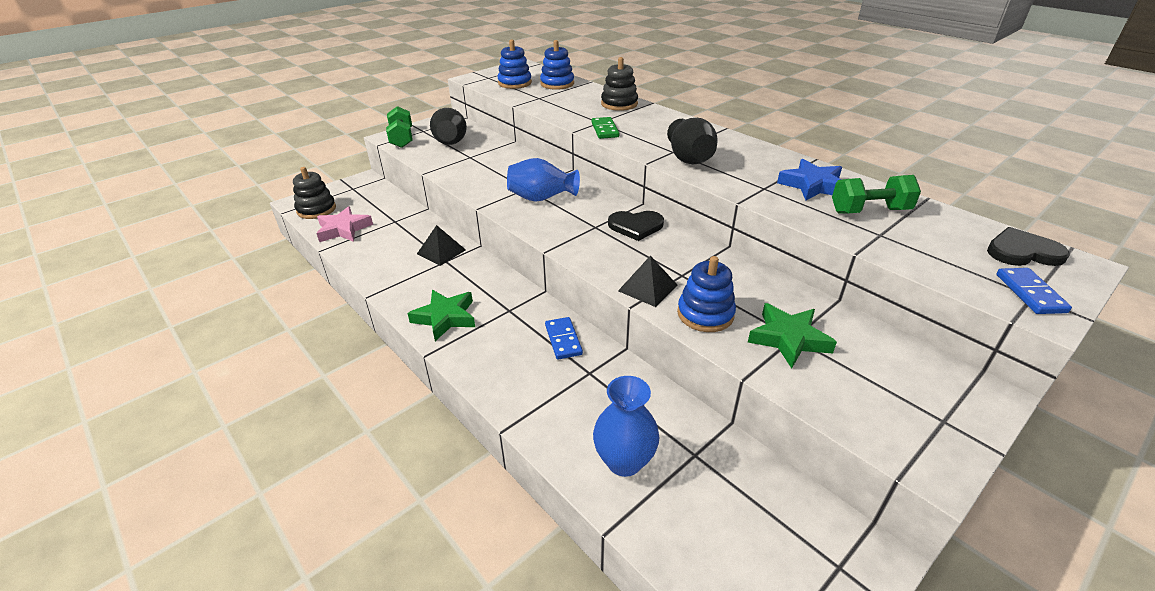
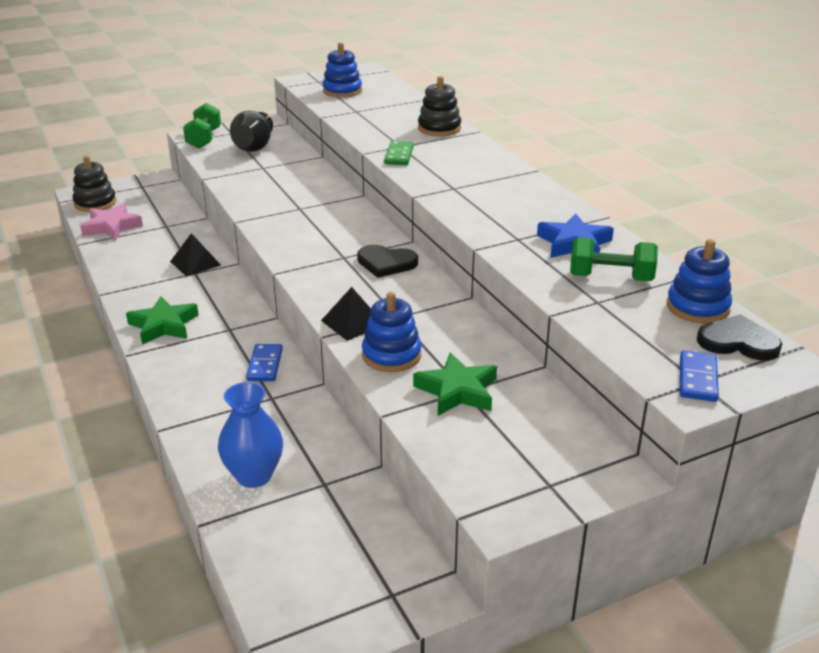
camera: 15 degrees right, 5 degrees down
(541, 198) = (308, 220): blue vase -> none
(557, 84) = (388, 97): blue stacking toy -> blue stacking toy (697, 307)
(690, 159) = (464, 199): black vase -> none

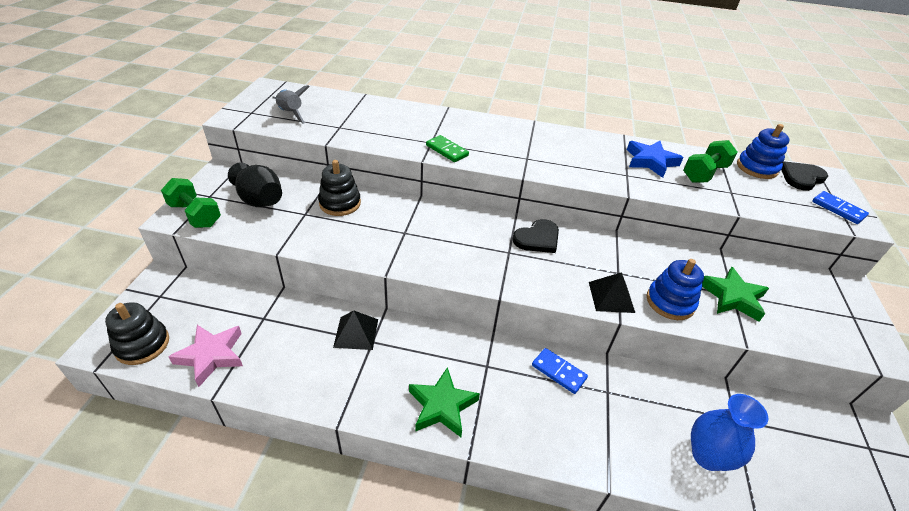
camera: 55 degrees left, 10 degrees up
(342, 91) = (290, 113): blue stacking toy -> grey rocket
(439, 128) = (423, 116): black stacking toy -> black stacking toy (340, 203)

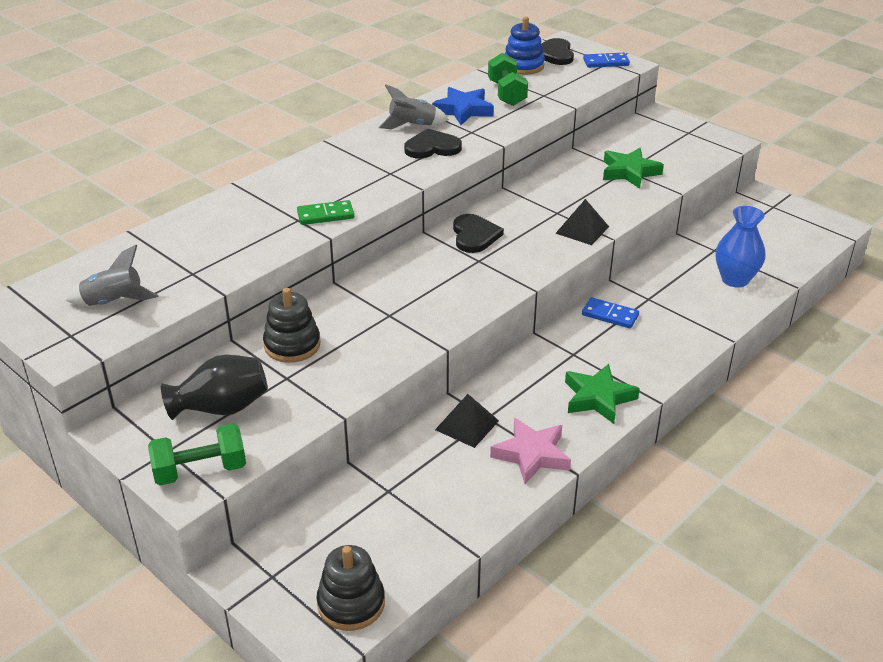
camera: 55 degrees left, 5 degrees down
(211, 355) = (415, 545): pink star -> pink star (531, 455)
(558, 372) = (610, 315): blue domino -> blue domino turned 45 degrees clockwise
(582, 164) = (432, 147): none -> black heart
(598, 147) = (412, 125): none -> grey rocket
(670, 302) = (611, 204): blue stacking toy -> none

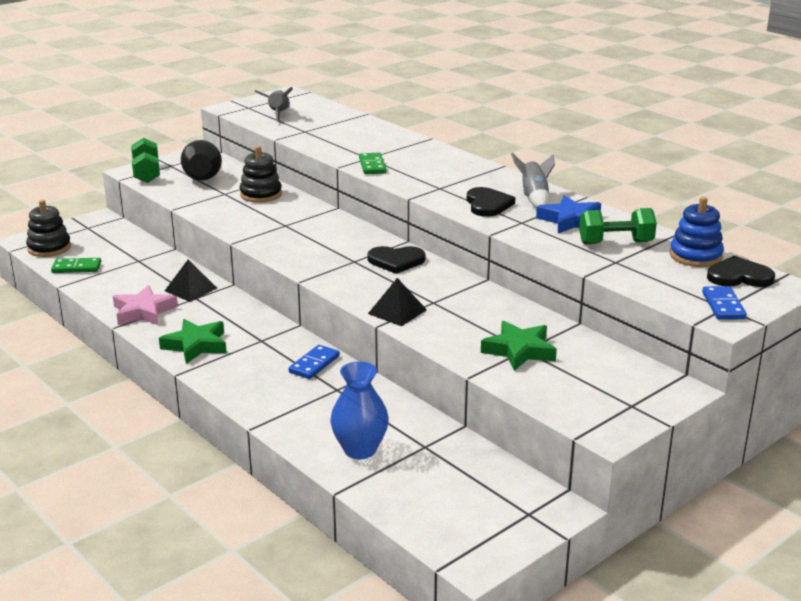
camera: 95 degrees right, 10 degrees down
(418, 551) = (76, 268): none -> green domino

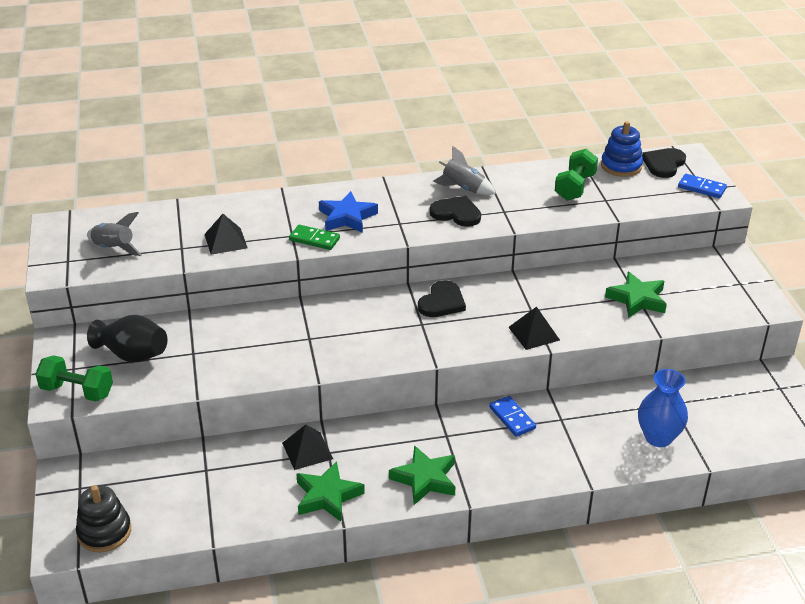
camera: 60 degrees left, 10 degrees up
(76, 268) = (179, 521): green domino -> none
(143, 311) = (327, 496): pink star -> green star
(261, 194) = (221, 331): black stacking toy -> none
(331, 140) = (226, 241): none -> black pyramid
(570, 220) = (520, 189): blue star -> blue star (347, 217)

